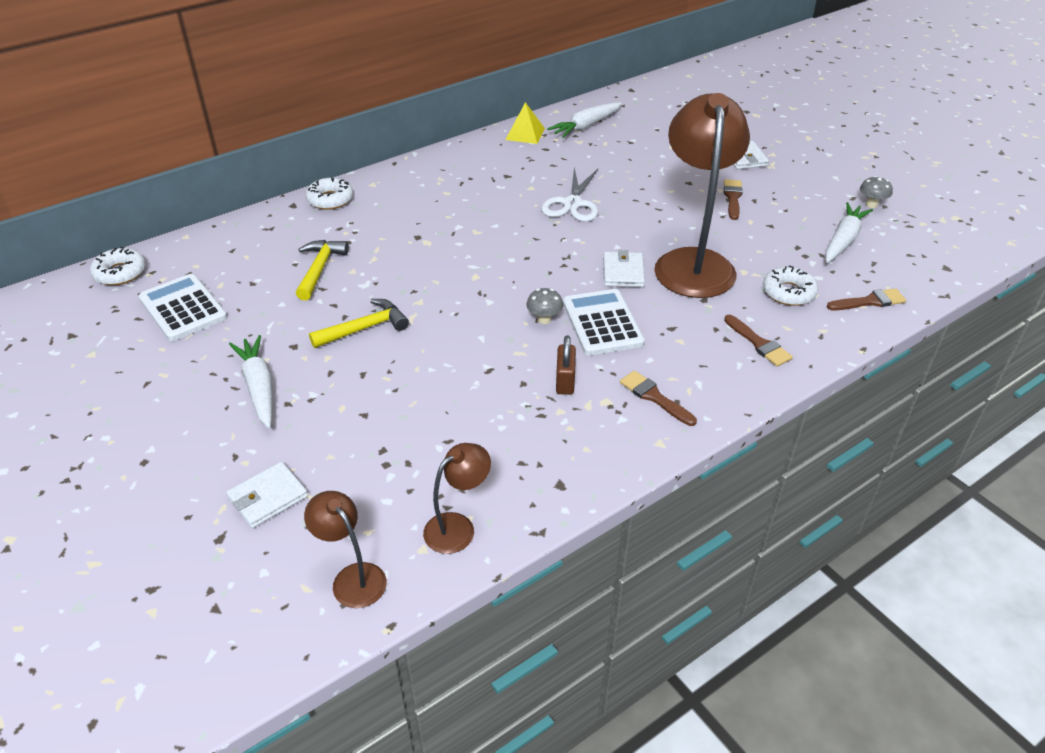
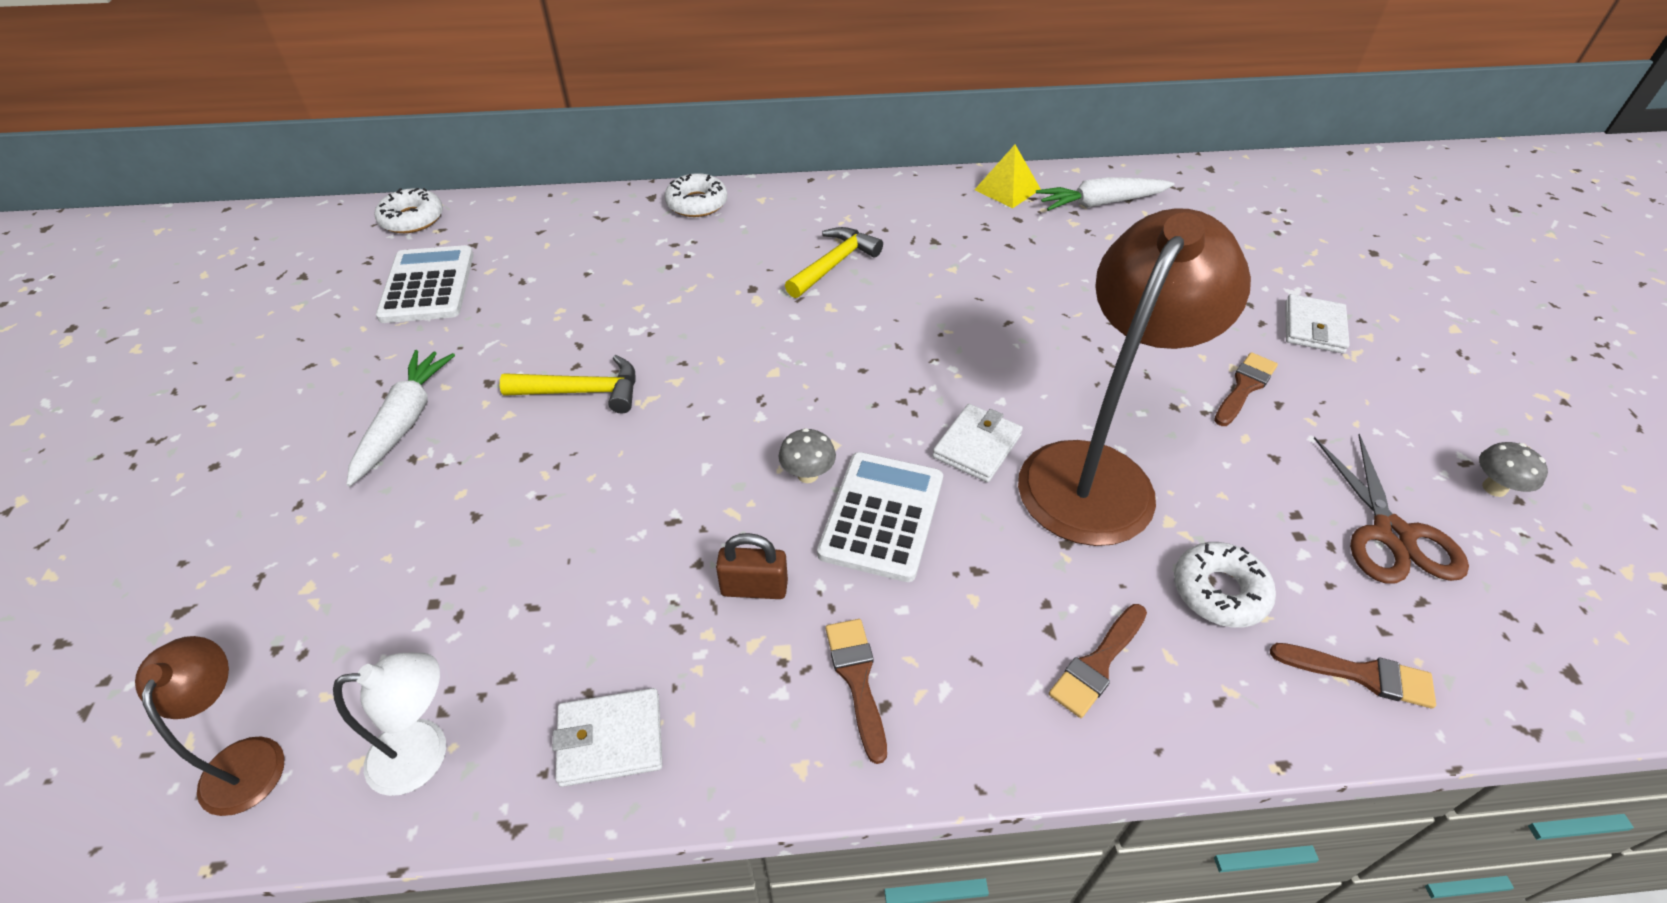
camera: 30 degrees right, 5 degrees up
(268, 497) = (275, 581): white wallet -> white wallet (610, 739)
(319, 269) = (606, 290): yellow hammer -> yellow hammer (834, 264)
(458, 527) = (425, 753): brown lamp -> white lamp
(565, 381) = (754, 588): brown padlock -> brown padlock turned 60 degrees clockwise
(572, 204) = (990, 312): white scissors -> none
(759, 343) = (1097, 664): brown brush -> brown brush turned 45 degrees clockwise
(843, 240) = (1391, 534): white carrot -> brown scissors

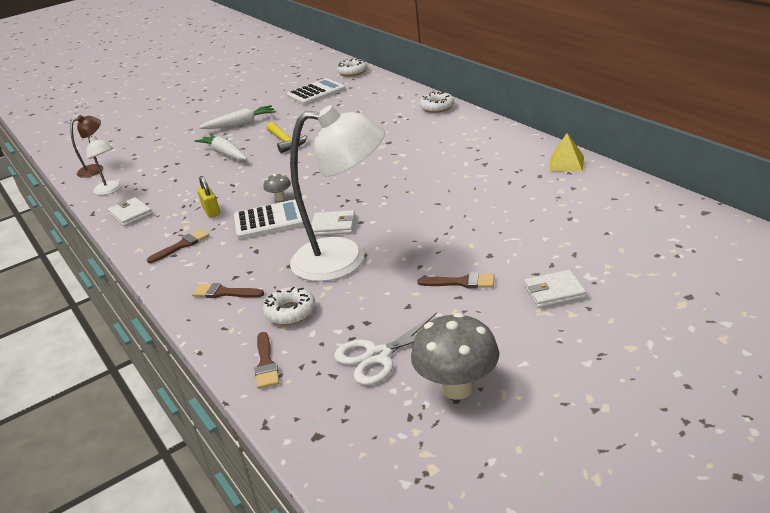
camera: 65 degrees right, 15 degrees down
(754, 588) = (211, 211): brown padlock -> yellow padlock
(834, 264) = (430, 150): yellow hammer -> none
(1097, 472) = (344, 259): brown lamp -> white lamp
(1100, 203) = (595, 191): white carrot -> white carrot (224, 153)
(1391, 534) = (378, 356): brown scissors -> white scissors
(1494, 488) = (457, 388): grey mushroom -> grey mushroom, size x2.10

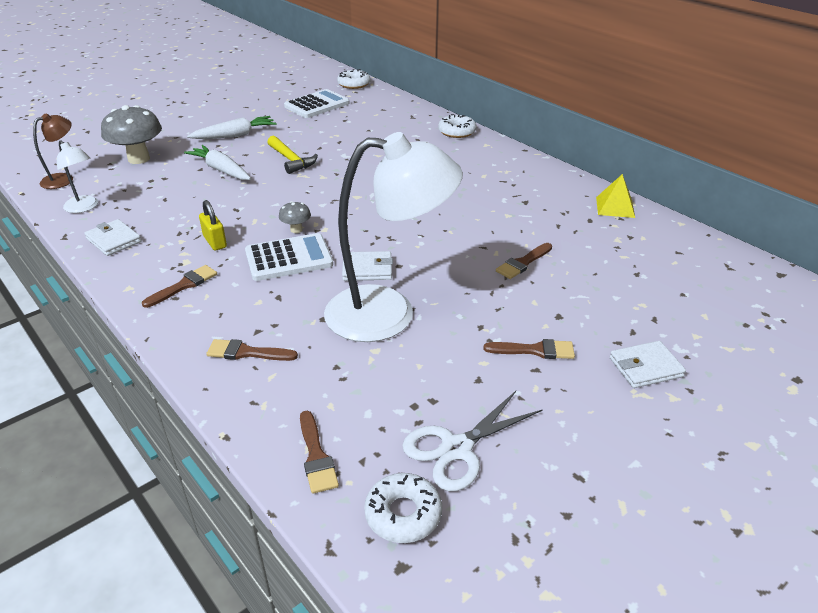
camera: 10 degrees left, 5 degrees up
(290, 312) = (335, 383): white donut -> white donut (403, 514)
(457, 388) = (565, 497): grey mushroom -> grey mushroom (139, 159)
(469, 214) = (523, 263): none -> brown brush

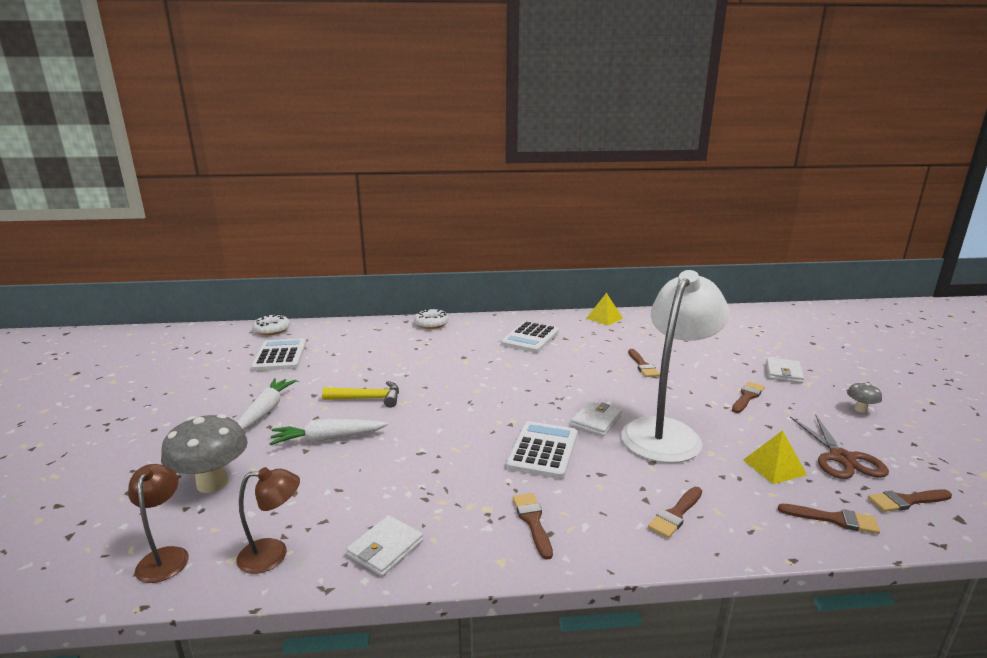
camera: 55 degrees left, 15 degrees down
(84, 207) = (273, 554): white lamp -> brown lamp
(114, 240) = (385, 548): white wallet -> white wallet turned 45 degrees counterclockwise
(215, 242) = (469, 481): yellow padlock -> none
(296, 230) = (498, 433): grey mushroom -> grey mushroom (860, 409)
(386, 398) = (774, 467): none -> yellow pyramid
(403, 514) = (906, 501): white donut -> brown brush
(456, 449) = (842, 458): white scissors -> brown scissors
(497, 184) = (530, 338): none -> white calculator

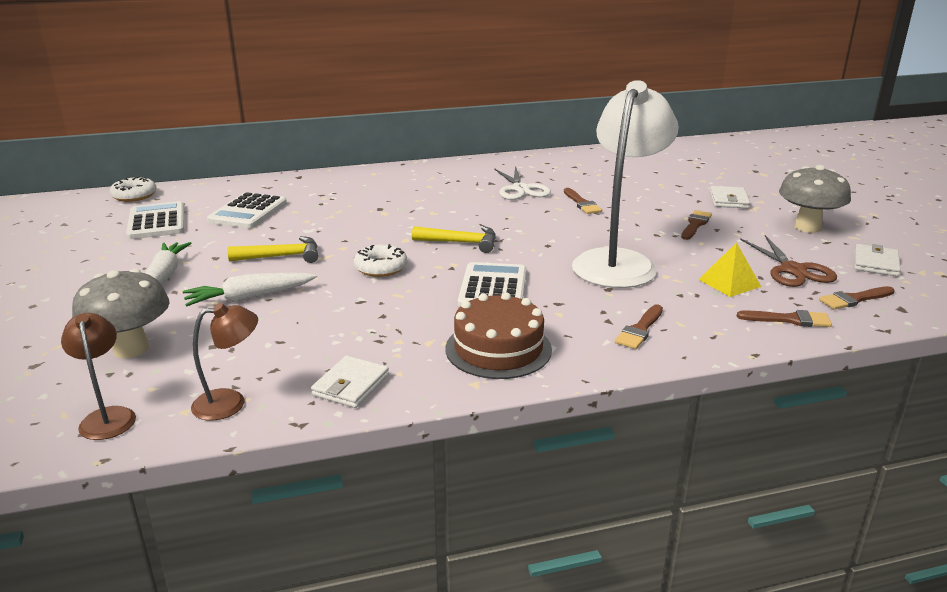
camera: 10 degrees left, 5 degrees up
(431, 323) = (330, 177): white donut -> white donut (381, 267)
(525, 398) = (461, 243): none -> yellow hammer
(530, 338) = (451, 185): white calculator -> white calculator (248, 212)
(532, 521) = (498, 349): brown brush -> brown cake
(590, 347) = (521, 189): none -> white scissors
(596, 421) = (543, 258): white wallet -> white wallet (875, 263)
(604, 318) = (530, 160): yellow pyramid -> none
(860, 409) = (807, 227): grey mushroom -> grey mushroom, size x2.10

